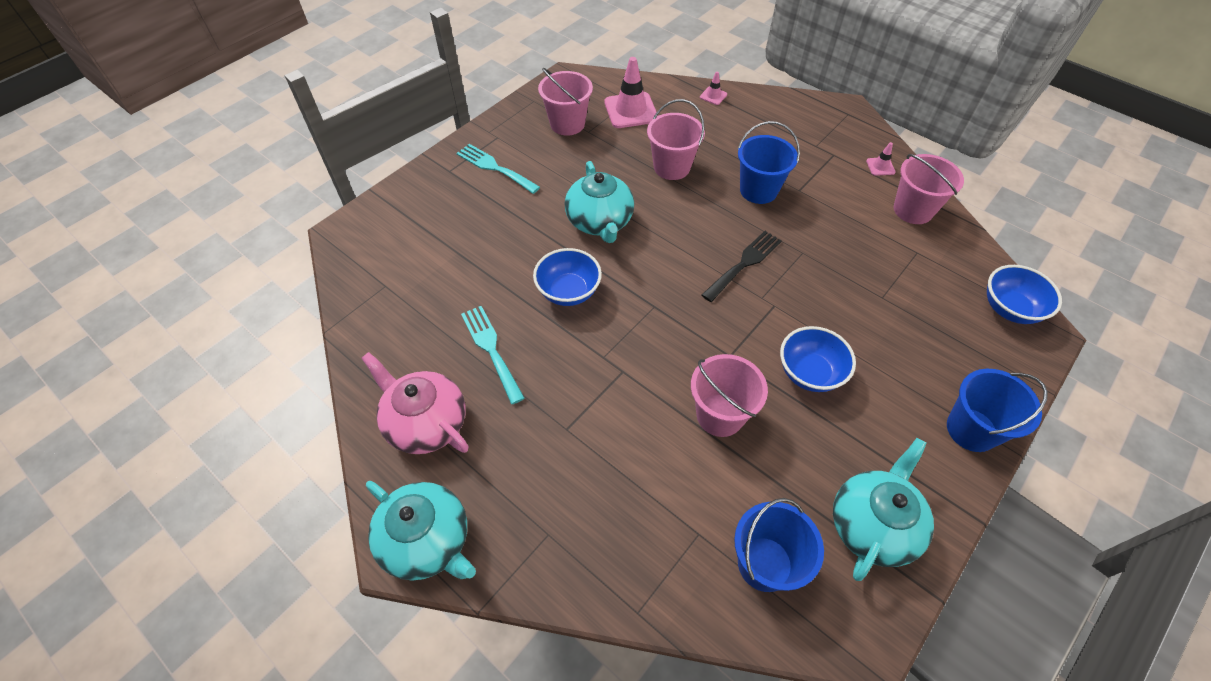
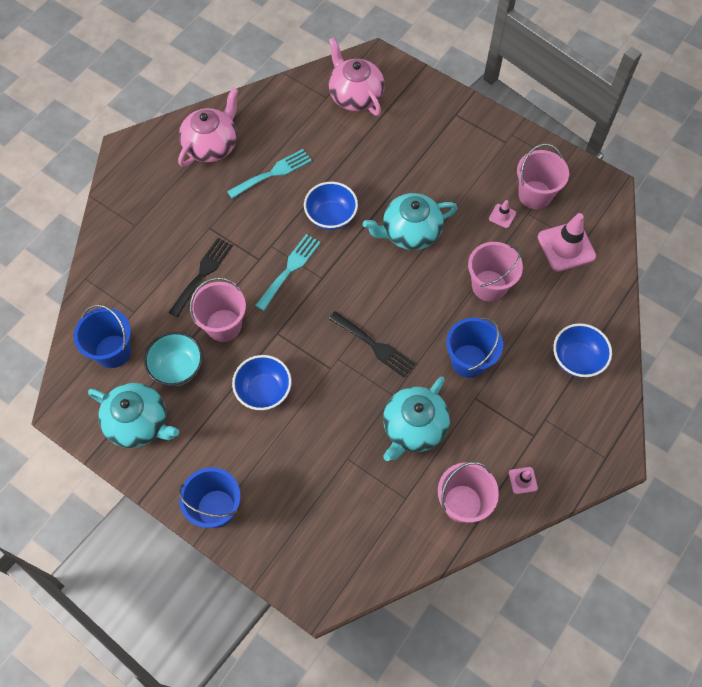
camera: 85 degrees right, 10 degrees up
(392, 256) = (355, 95): none -> pink teapot
(427, 541) = (131, 162): turquoise teapot -> turquoise teapot (413, 427)
(494, 167) = (465, 146): turquoise fork -> turquoise fork (290, 269)
(640, 439) = (202, 274): none -> black fork
(713, 96) = (607, 322): pink traffic cone -> pink traffic cone (502, 216)
(785, 473) = (177, 367): none -> turquoise bowl
(1009, 309) = (343, 571): blue bowl -> blue bowl (577, 359)

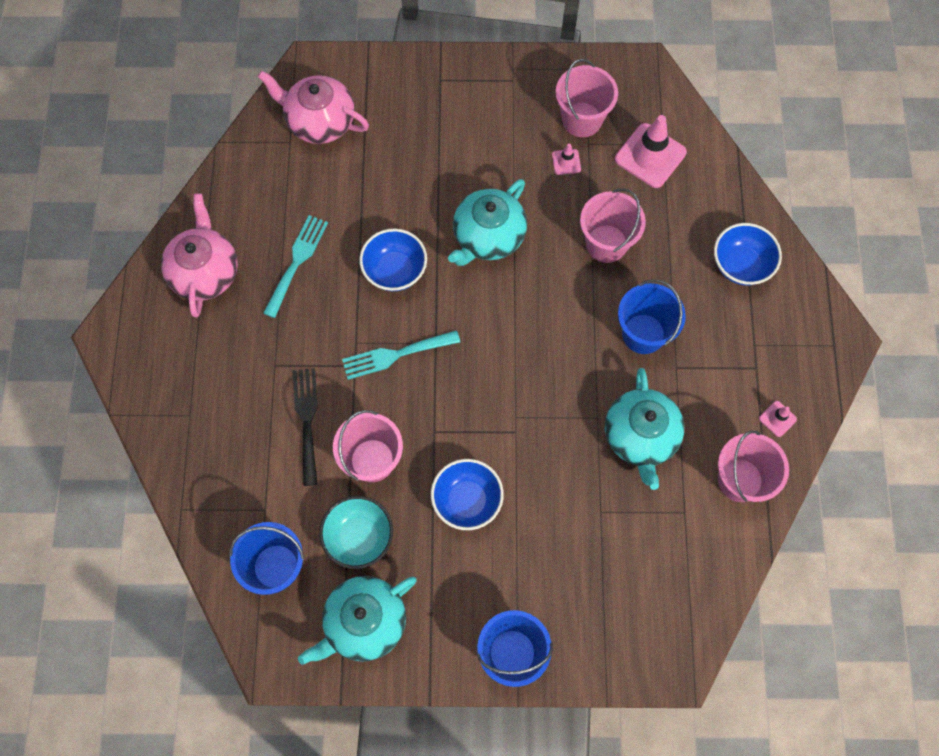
camera: 35 degrees left, 5 degrees up
(139, 423) = (364, 622): turquoise teapot -> turquoise teapot turned 150 degrees clockwise
(290, 269) = (395, 355): turquoise fork -> turquoise fork turned 105 degrees counterclockwise
(374, 346) = (542, 379): black fork -> none

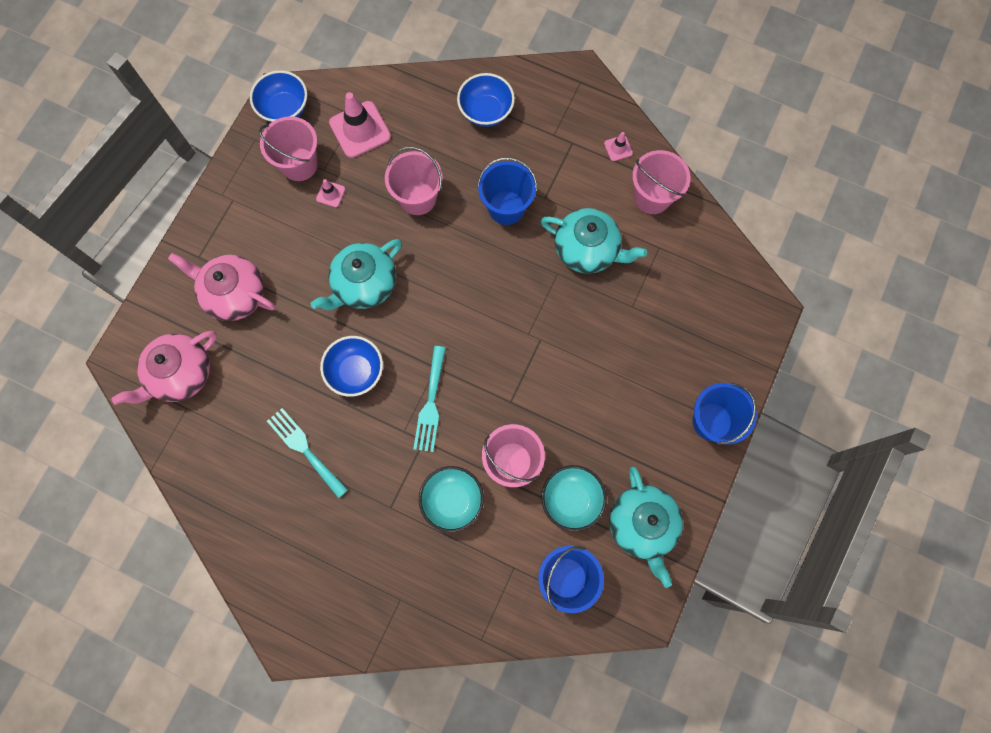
camera: 65 degrees left, 5 degrees up
(205, 272) = (273, 533): pink teapot -> pink teapot (234, 294)
(307, 420) = (452, 500): black fork -> turquoise bowl
(467, 500) = (579, 402): blue bowl -> blue bowl (284, 109)
(488, 236) = (364, 284): turquoise teapot -> turquoise teapot turned 75 degrees clockwise

